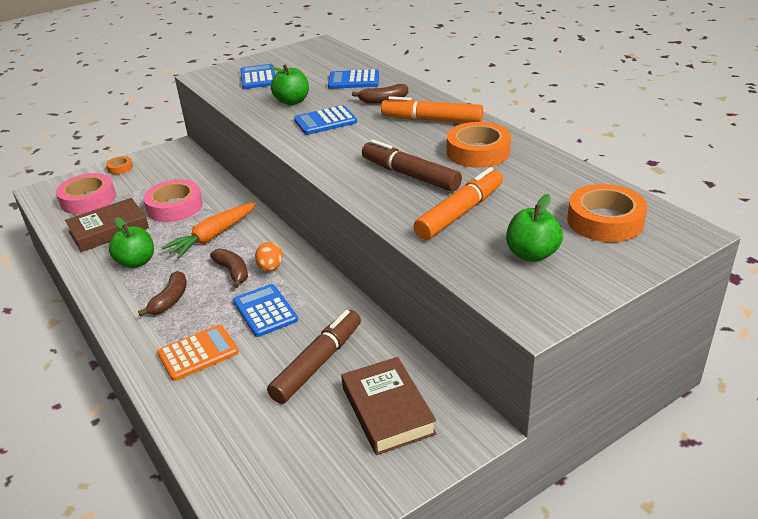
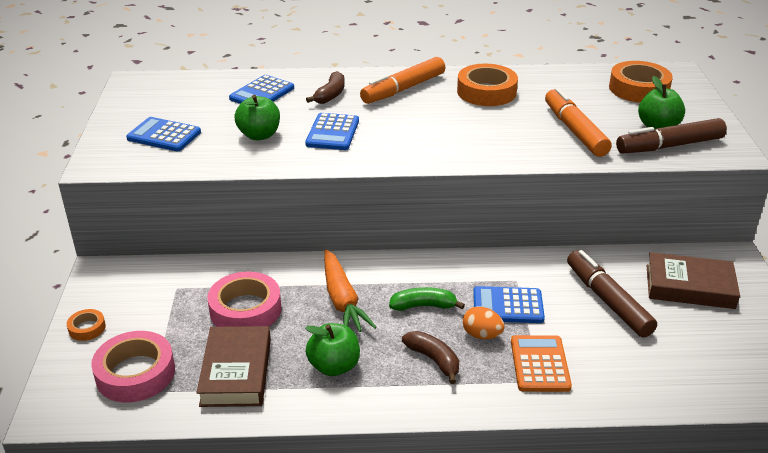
camera: 60 degrees left, 0 degrees up
(233, 272) = (423, 306): brown banana -> green banana
(270, 268) = (440, 282): orange egg -> orange egg (482, 335)
(410, 175) = (491, 129): brown marker -> brown marker (669, 146)

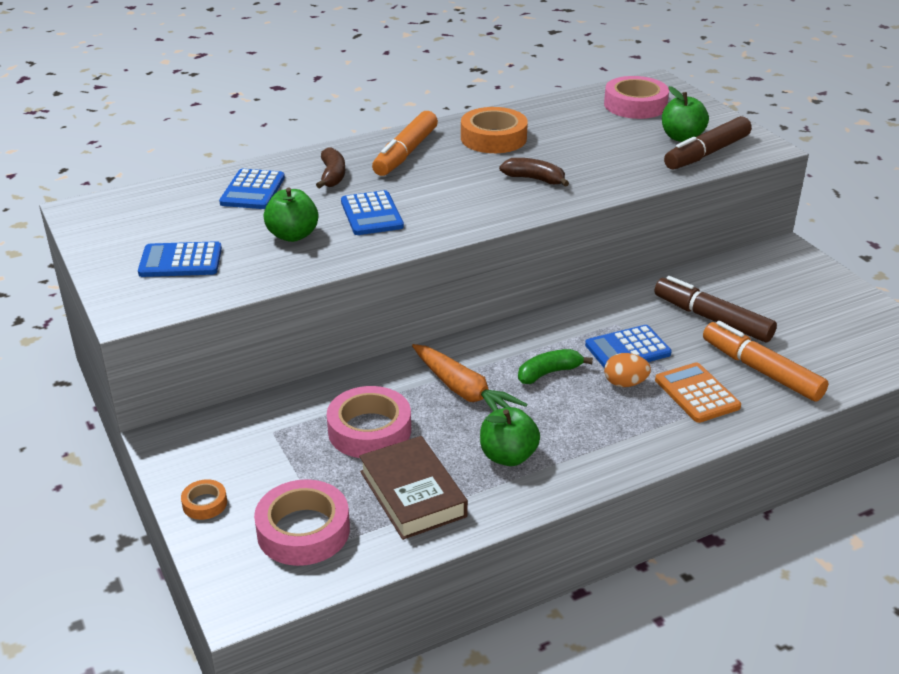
camera: 25 degrees left, 0 degrees up
(433, 360) = (598, 420): brown banana -> brown banana (534, 179)
(574, 130) = (611, 158): orange marker -> orange marker (761, 370)
(639, 89) = (635, 105): orange tape -> pink tape
(689, 286) = (771, 286): brown book -> none

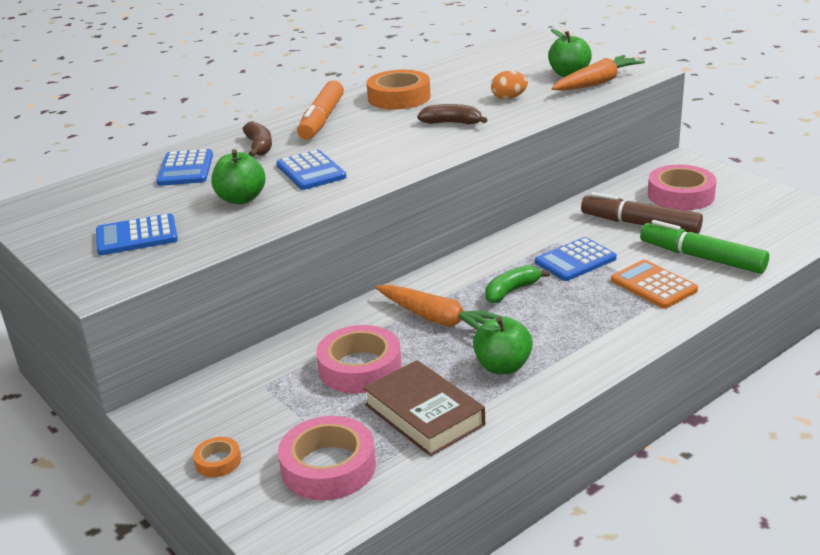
camera: 10 degrees left, 5 degrees down
(625, 383) = (585, 288): orange egg -> orange egg (509, 98)
(635, 105) = (516, 56): pink tape -> pink tape (680, 195)
(706, 153) = (597, 83): brown marker -> orange carrot
(761, 370) = (702, 257): orange marker -> green marker

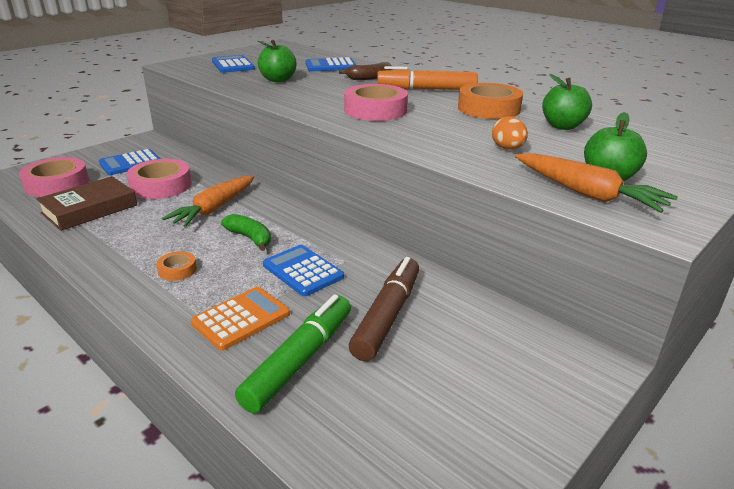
camera: 80 degrees right, 0 degrees up
(218, 461) = (87, 157): orange tape -> orange tape (177, 270)
(311, 171) = (321, 92): blue calculator -> blue calculator (130, 163)
(452, 123) = (428, 128): brown banana -> none
(502, 366) = (133, 236): green apple -> green apple (562, 126)
(680, 195) = (478, 355): pink tape -> pink tape (375, 110)

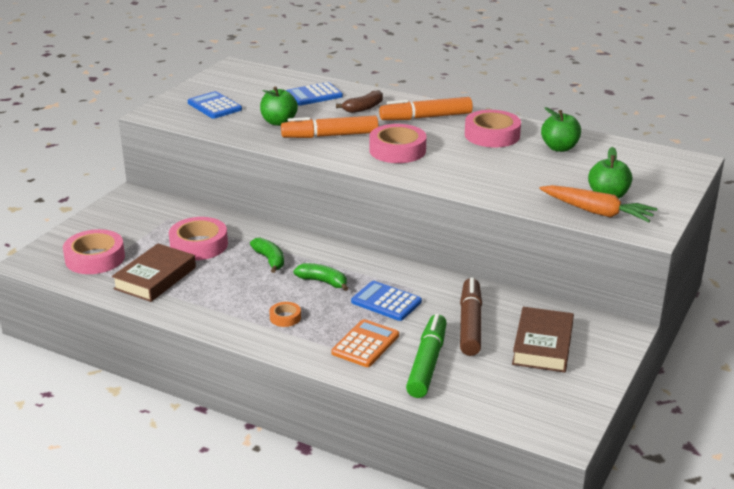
camera: 15 degrees left, 0 degrees up
(130, 163) = (144, 225): blue calculator -> none
(215, 208) = (270, 260): orange carrot -> green banana
(316, 93) = (330, 135): none -> orange marker
(471, 364) = (542, 345): none -> brown book
(488, 109) = (492, 135): orange tape -> pink tape
(507, 149) = (526, 178): orange egg -> none

